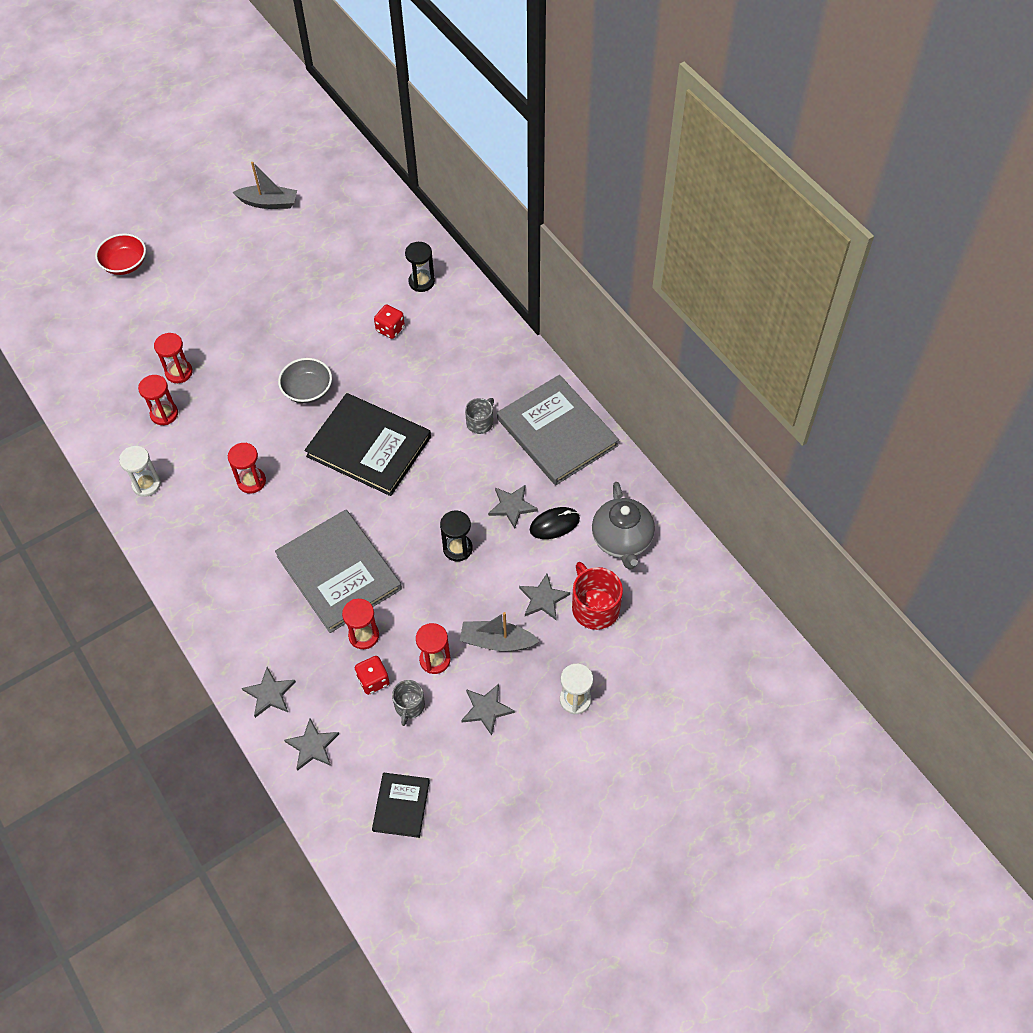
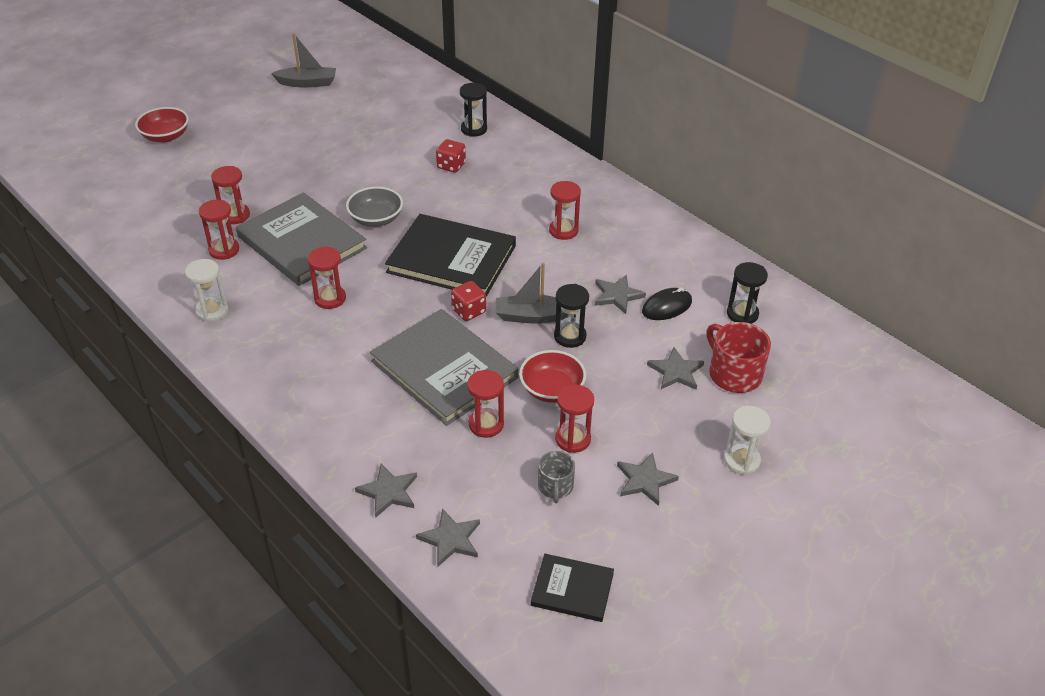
camera: 10 degrees left, 15 degrees down
(373, 680) = (507, 466): red dice -> red dice (468, 311)
(401, 805) = (572, 589): black book -> black book turned 75 degrees counterclockwise
(428, 605) = (552, 389): none -> red bowl
(480, 422) = (563, 231): grey mug -> red hourglass
(497, 641) = (637, 415): grey boat -> grey boat (532, 316)
(557, 432) = (644, 232): grey book -> grey book (301, 242)
(622, 540) = (742, 314): grey teapot -> black hourglass

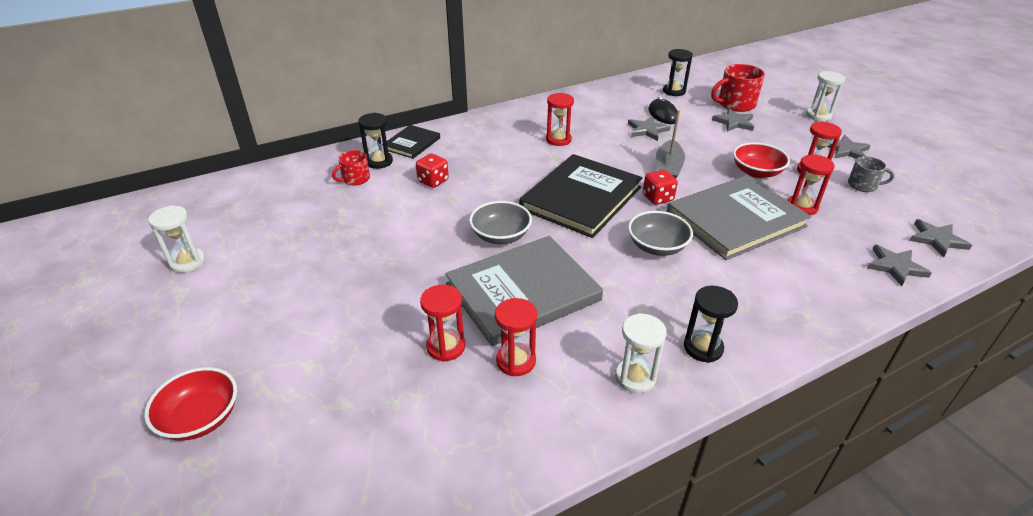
camera: 75 degrees left, 5 degrees down
(307, 83) = (187, 262): grey boat -> white hourglass
(330, 298) = (627, 279): red hourglass -> none
(382, 314) = (657, 246): none -> grey bowl
(440, 124) = (355, 179): none -> red mug
(570, 336) = (694, 156): black hourglass -> black hourglass (703, 348)
(572, 589) = (961, 192): black book -> black book (412, 143)

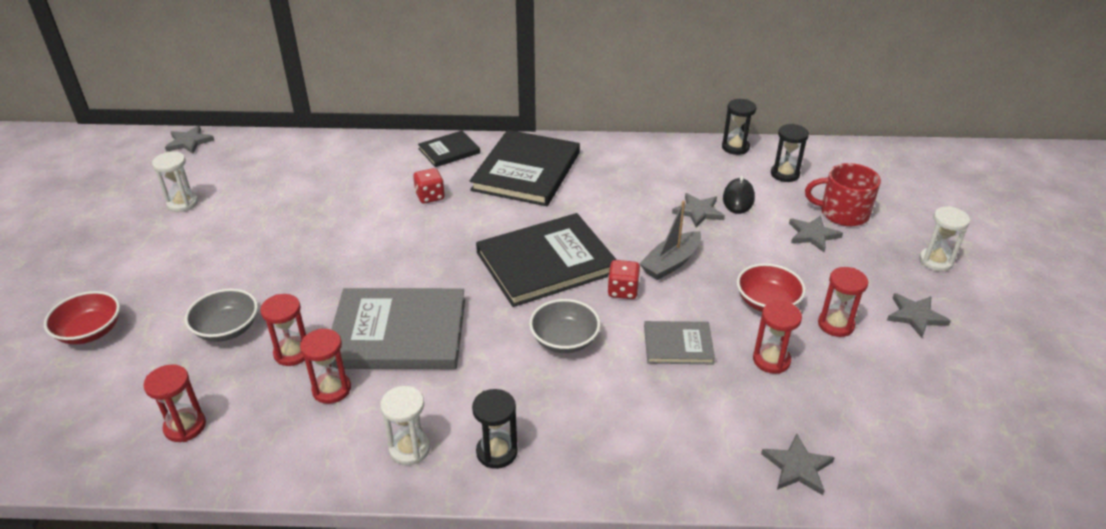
camera: 30 degrees right, 0 degrees up
(355, 179) = (368, 171): red mug -> none
(379, 161) = (403, 160): black hourglass -> black hourglass (735, 147)
(493, 140) = (526, 171): none -> black book
(501, 235) = (434, 272): grey bowl -> grey bowl (227, 329)
(558, 140) = (591, 192): red hourglass -> red hourglass (185, 426)
(735, 219) = (678, 345): grey book -> grey book, size x0.51
(863, 185) = (881, 365): grey mug -> none
(936, 239) = (891, 461): grey star -> grey star (189, 142)

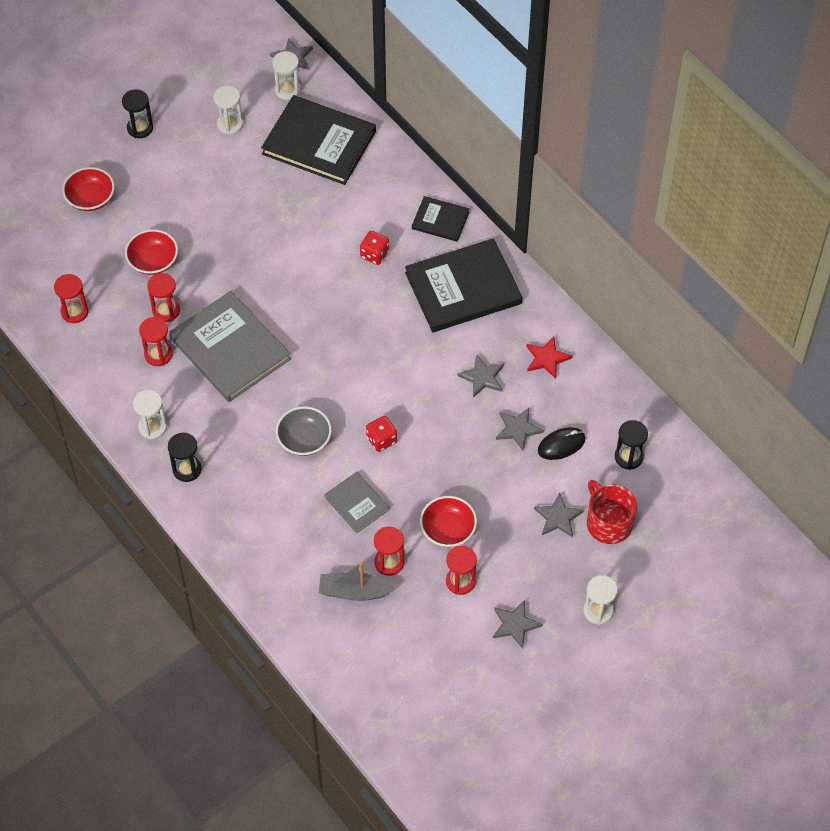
camera: 50 degrees right, 20 degrees up
(210, 159) = (287, 90): none -> white hourglass
(227, 329) = (153, 261): grey bowl -> red bowl
(546, 262) = (369, 377): black book -> black book (319, 142)
(645, 166) = (547, 358): none -> red star
(671, 263) = (438, 449): grey boat -> grey boat (354, 592)
(735, 147) = (637, 402): black hourglass -> black hourglass (140, 128)
(797, 467) = (306, 622): grey star -> grey star (482, 377)

